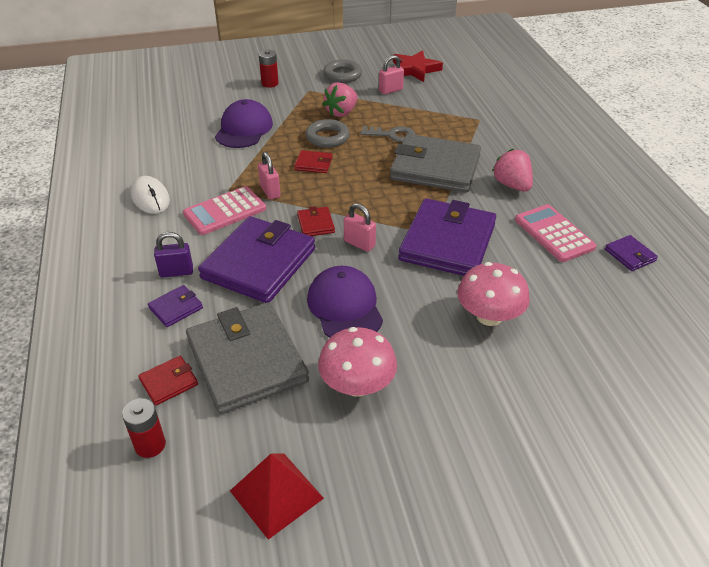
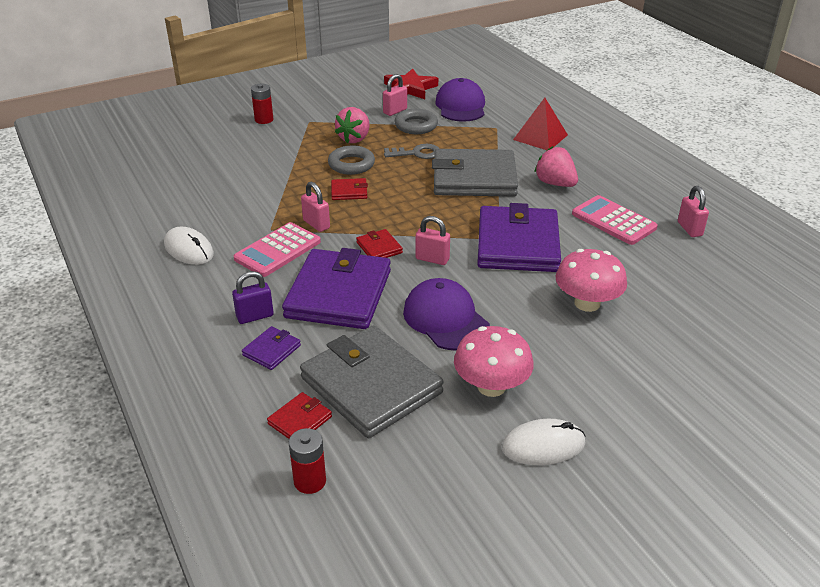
camera: 15 degrees left, 5 degrees down
(244, 129) = (258, 168): purple cap -> purple cap (460, 106)
(276, 494) = (459, 497): red pyramid -> red pyramid (540, 137)
(342, 75) = (338, 102): grey ring -> grey ring (416, 126)
(379, 458) = (543, 445): none -> white mouse
(630, 255) = (689, 229): purple wallet -> pink padlock

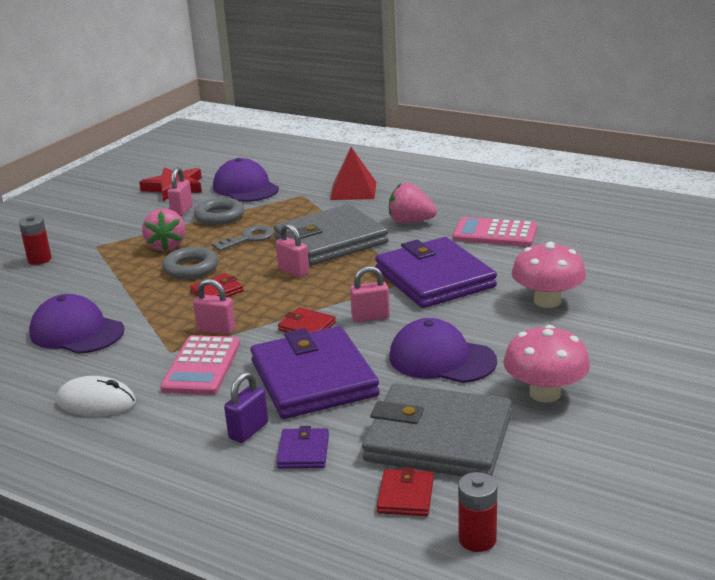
camera: 30 degrees left, 10 degrees down
(230, 188) = (76, 332): none -> purple cap
(543, 445) = (640, 418): white mouse -> none
(689, 229) = (562, 219): pink padlock -> pink padlock (293, 271)

